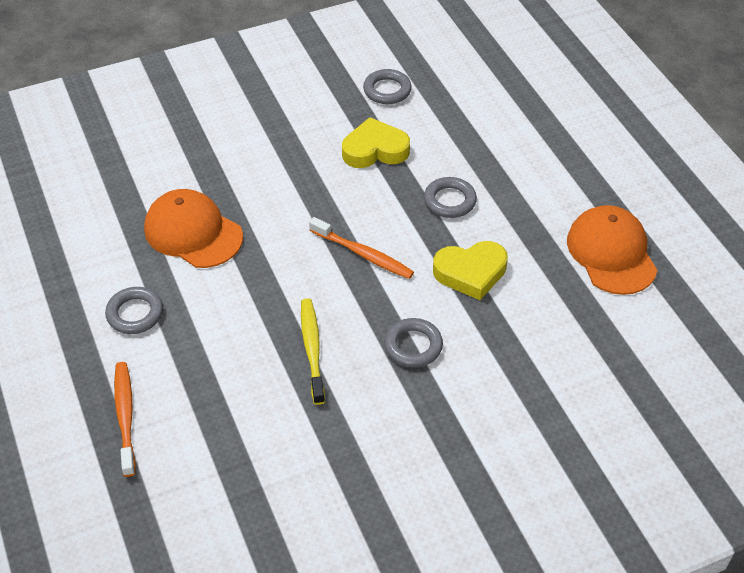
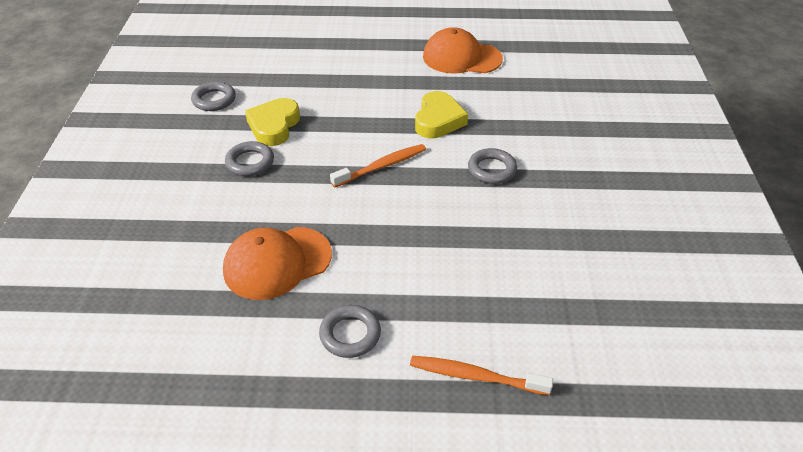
camera: 65 degrees left, 5 degrees down
(312, 349) = (464, 225): yellow toothbrush -> none
(449, 201) = (360, 107): grey ring -> grey ring (250, 162)

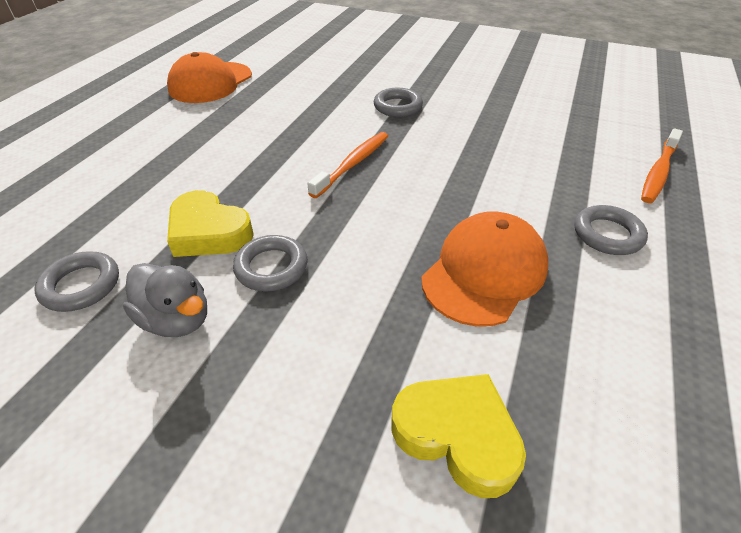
camera: 70 degrees left, 0 degrees up
(198, 142) = (177, 320): none -> grey duck
(277, 262) = (484, 272): orange cap -> orange cap turned 135 degrees counterclockwise
(382, 166) = (353, 164): orange toothbrush -> orange toothbrush turned 45 degrees clockwise
(438, 120) = (302, 116): yellow heart -> yellow heart (457, 435)

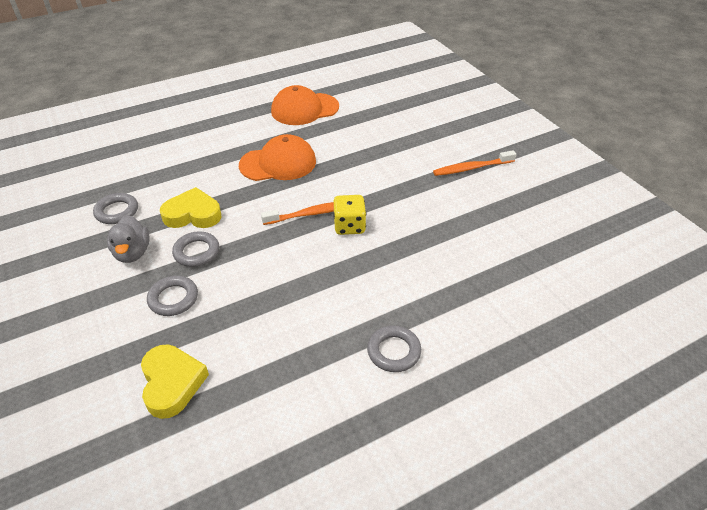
camera: 40 degrees right, 0 degrees up
(209, 232) = (193, 214): yellow heart -> yellow heart turned 105 degrees clockwise
(397, 107) = (395, 185): grey ring -> grey ring (173, 298)
(406, 156) = (349, 226): none -> yellow dice
(484, 272) = (290, 323): orange cap -> orange cap (278, 163)
(658, 172) = (504, 338): orange toothbrush -> orange toothbrush (471, 168)

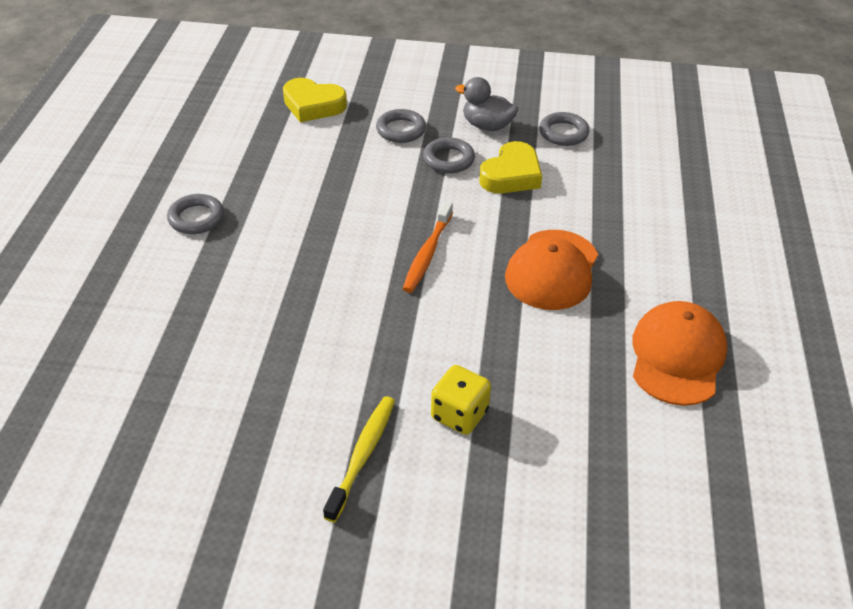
camera: 125 degrees right, 0 degrees up
(349, 226) = (376, 271): yellow dice -> yellow dice (459, 414)
(471, 168) = (362, 455): orange toothbrush -> yellow toothbrush

